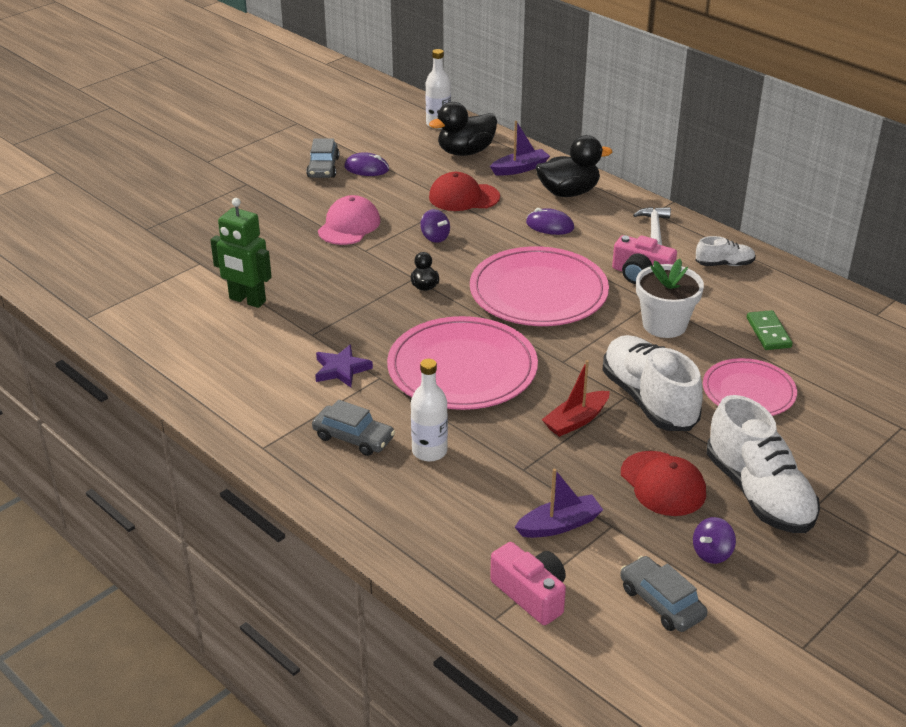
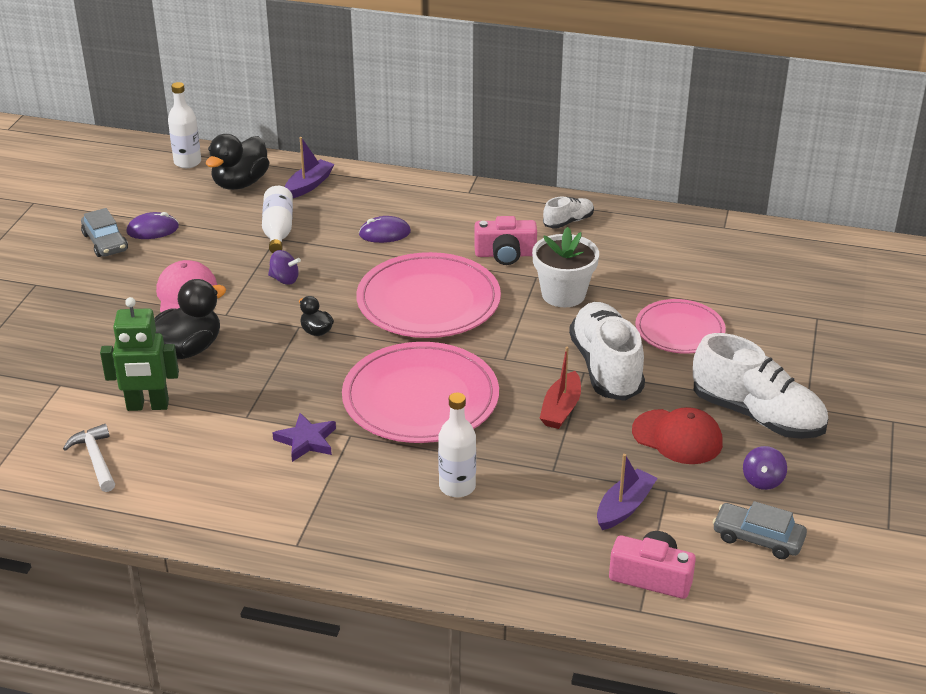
camera: 30 degrees left, 0 degrees up
(353, 438) = (376, 501): grey car -> none
(463, 197) = (278, 230): red cap -> white bottle
(568, 192) = (375, 195): black duck -> black duck (188, 349)
(648, 400) = (606, 367): white shoe -> white shoe turned 45 degrees clockwise
(654, 229) = (482, 207): white hammer -> white hammer (96, 459)
(768, 333) = (653, 272): green domino -> none

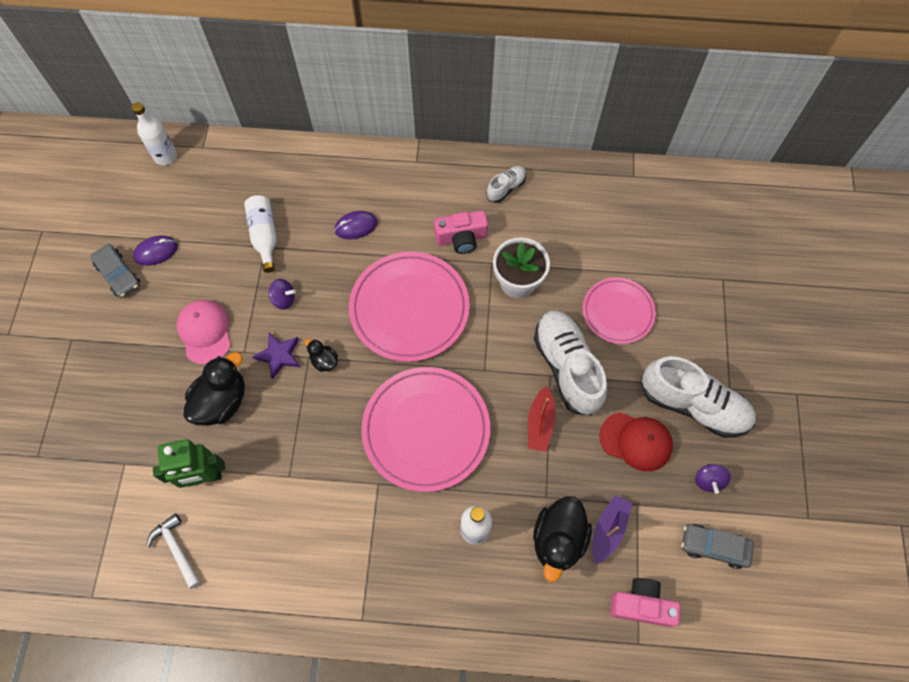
camera: 10 degrees left, 30 degrees up
(240, 183) = (218, 178): black duck -> black duck (558, 540)
(306, 440) = (344, 496): purple star -> purple star (279, 355)
(309, 185) = (278, 172): purple boat -> none

